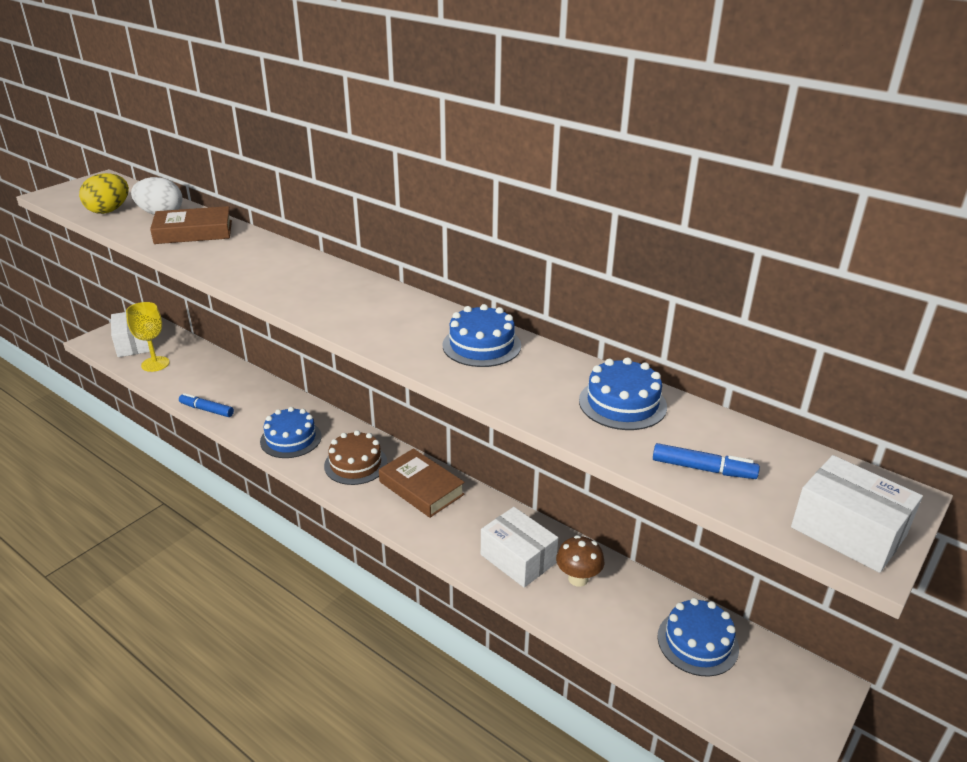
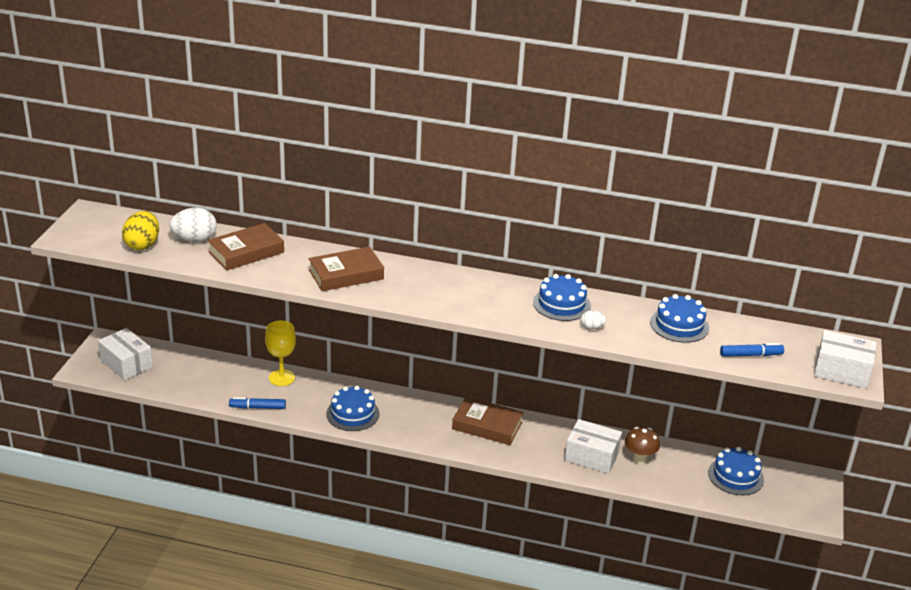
camera: 25 degrees left, 0 degrees up
(155, 364) = (167, 378): yellow goblet -> yellow goblet (282, 378)
(266, 269) = (346, 274): none -> brown book
(355, 464) = (422, 420): brown cake -> none
(495, 381) = (592, 327): none -> white egg

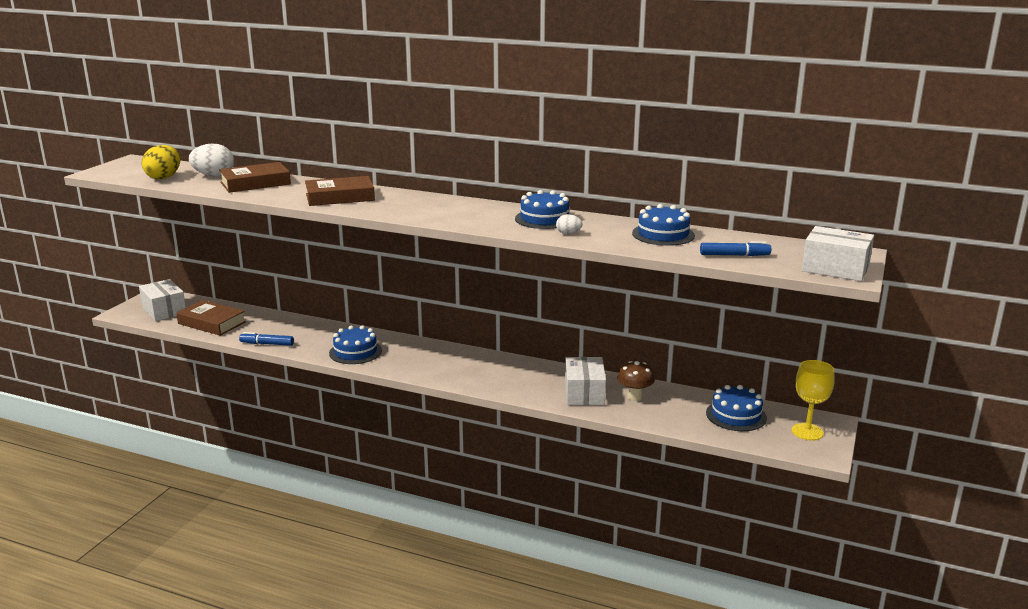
camera: 10 degrees right, 10 degrees down
(282, 378) = (301, 325): yellow goblet -> yellow goblet (807, 432)
(487, 426) = (484, 366): brown book -> brown book (211, 323)
(591, 456) = (584, 393): white box -> white box turned 60 degrees clockwise

